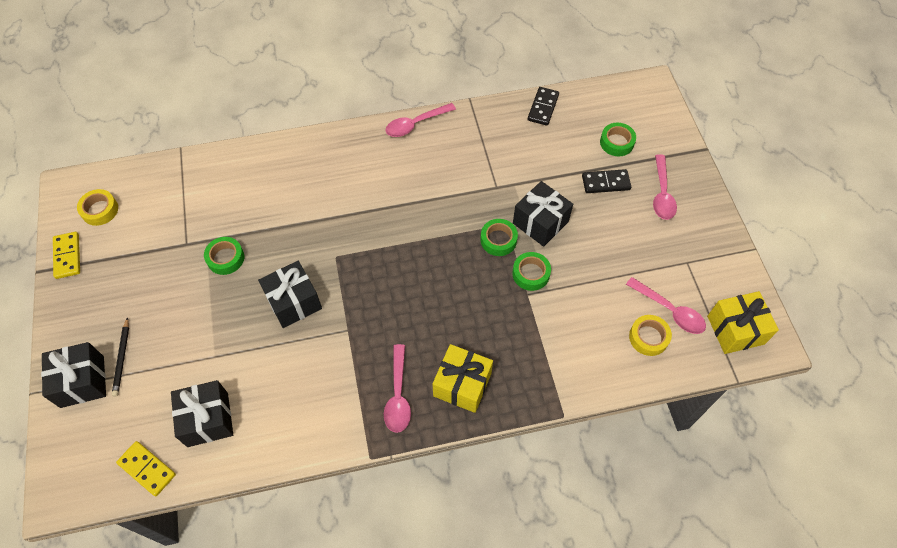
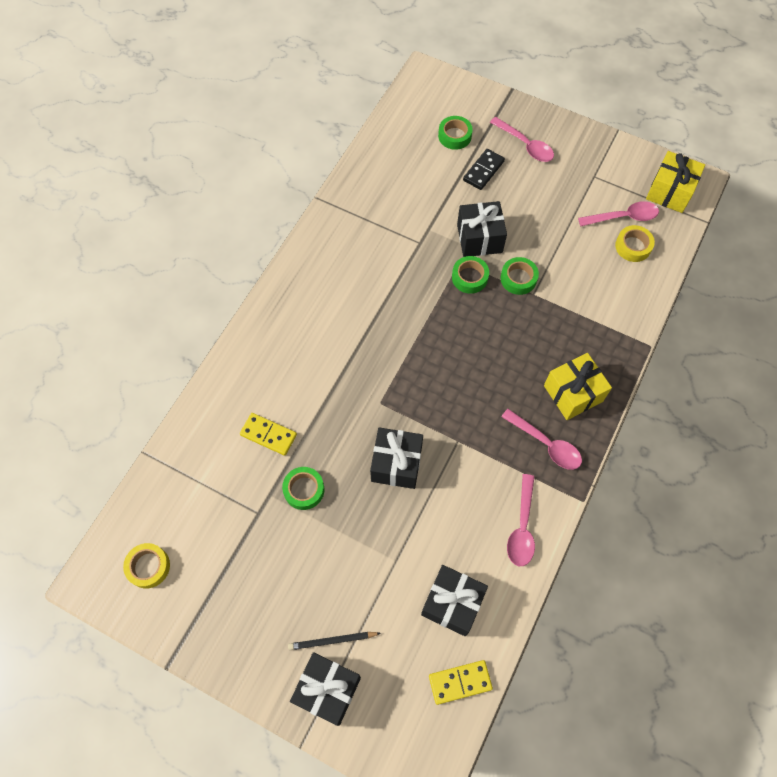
camera: 50 degrees left, 5 degrees up
(67, 256) = (175, 627): yellow domino -> yellow domino (268, 435)
(122, 358) = (332, 640): black pencil -> black pencil turned 135 degrees clockwise
(415, 124) = (303, 253): pink spoon -> pink spoon (522, 527)
(543, 107) = (375, 156): black domino -> none

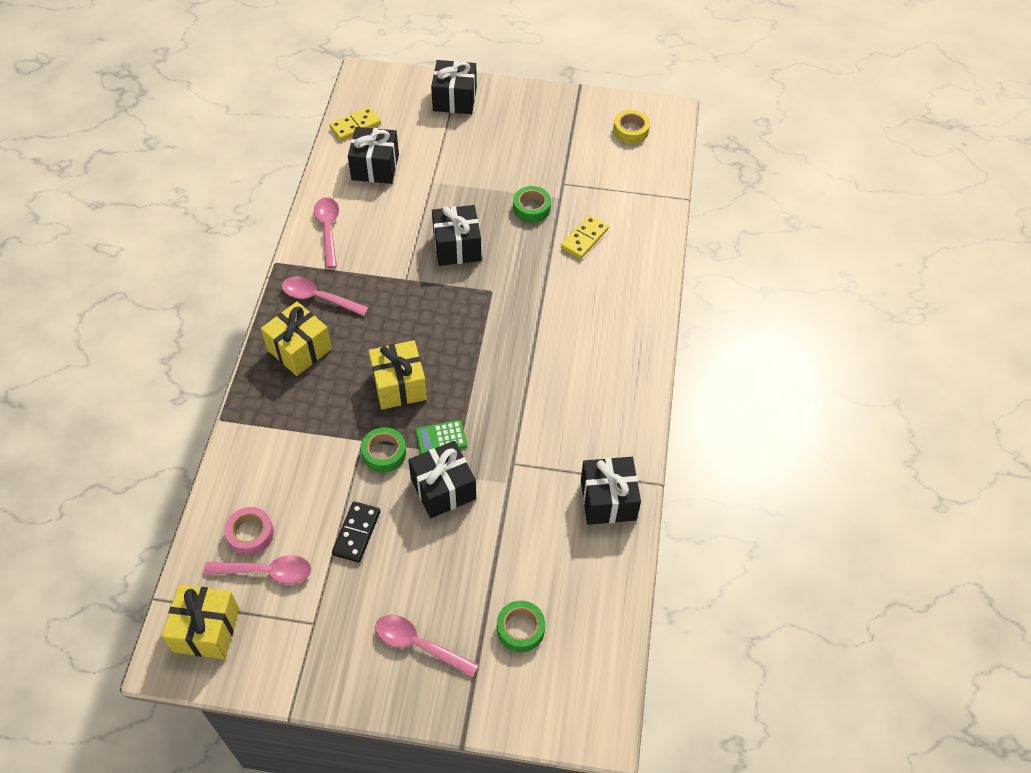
camera: 160 degrees right, 10 degrees down
(268, 435) = (584, 238): yellow domino -> yellow domino turned 60 degrees counterclockwise
(332, 640) = (463, 125): black pencil -> none
(359, 197) = (608, 500): none -> black gift
(469, 277) = (441, 438): green tape -> green calculator
(483, 171) = (465, 585): black domino -> black domino (356, 533)
(491, 333) = (399, 385): none -> yellow gift
(623, 217) = (267, 572): pink spoon -> pink spoon turned 150 degrees counterclockwise
(633, 246) = (250, 534): yellow tape -> pink tape

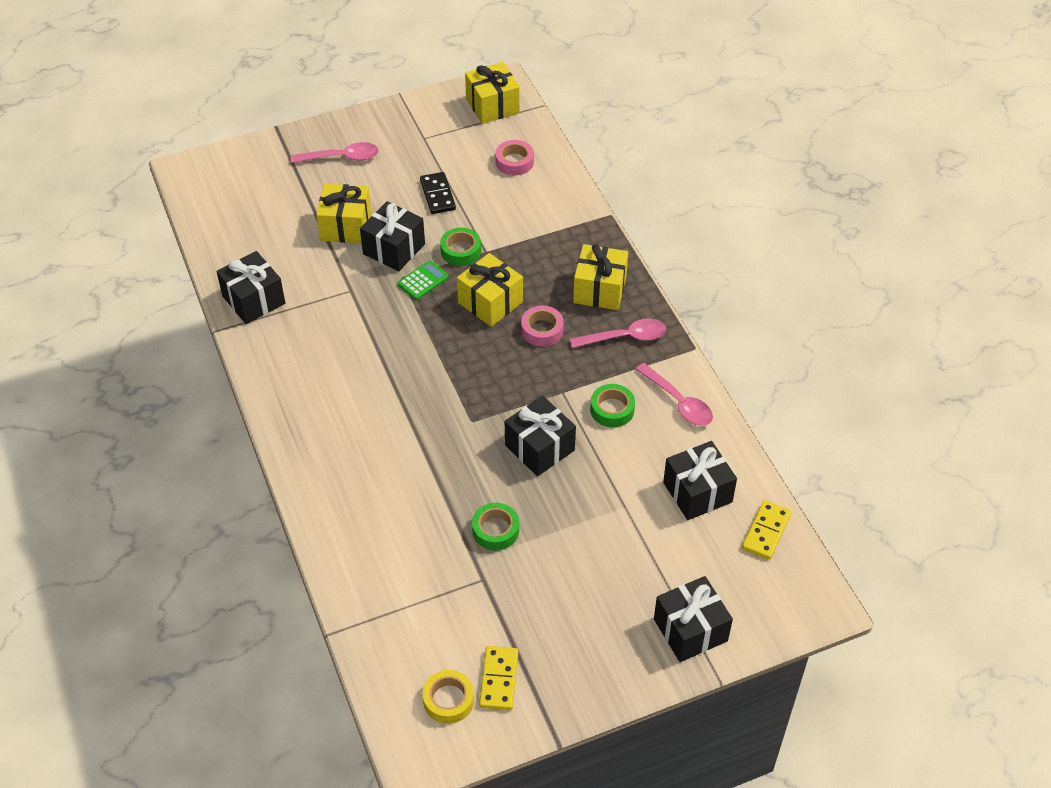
camera: 150 degrees right, 5 degrees down
(267, 572) = (482, 148): pink spoon -> none
(377, 337) = (542, 330): none -> pink tape
(471, 543) = (346, 226): none -> yellow gift
(520, 629) = (274, 195): green tape -> green tape (612, 409)
(584, 238) = (415, 523): yellow domino -> yellow domino (499, 679)

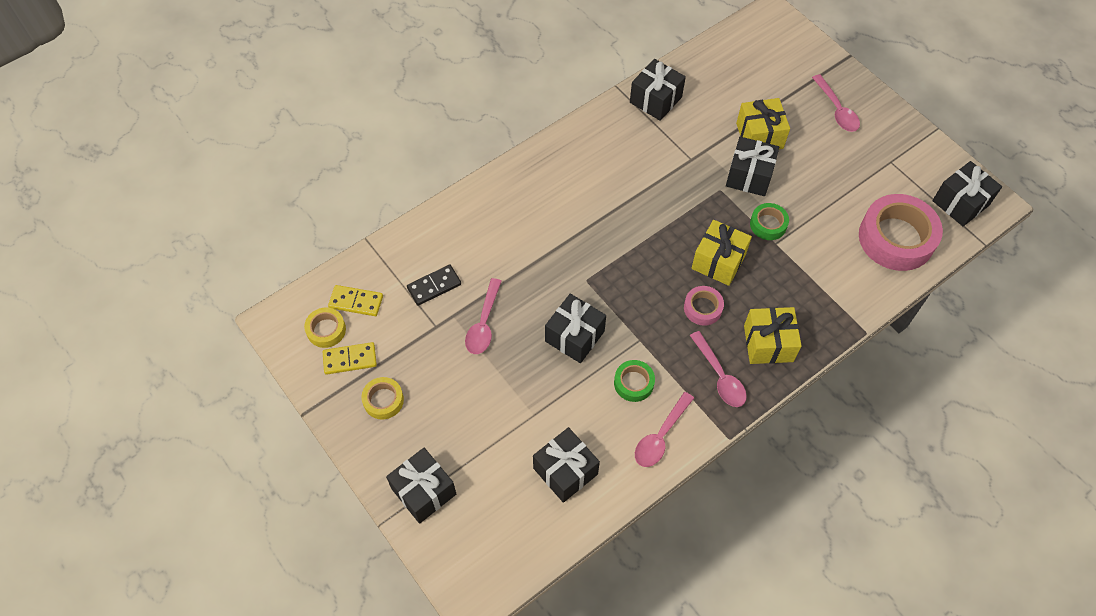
camera: 75 degrees right, 10 degrees up
(423, 281) = (722, 206): green calculator -> none
(438, 195) = (826, 190): black domino -> black domino (434, 286)
(492, 106) = (960, 203): yellow gift -> black gift
(495, 530) = (484, 324): green tape -> pink spoon
(514, 162) = (896, 238): pink tape -> pink tape, size x2.03
(565, 652) = (383, 400): none -> yellow tape
(766, 531) = (539, 537): yellow domino -> yellow domino (356, 302)

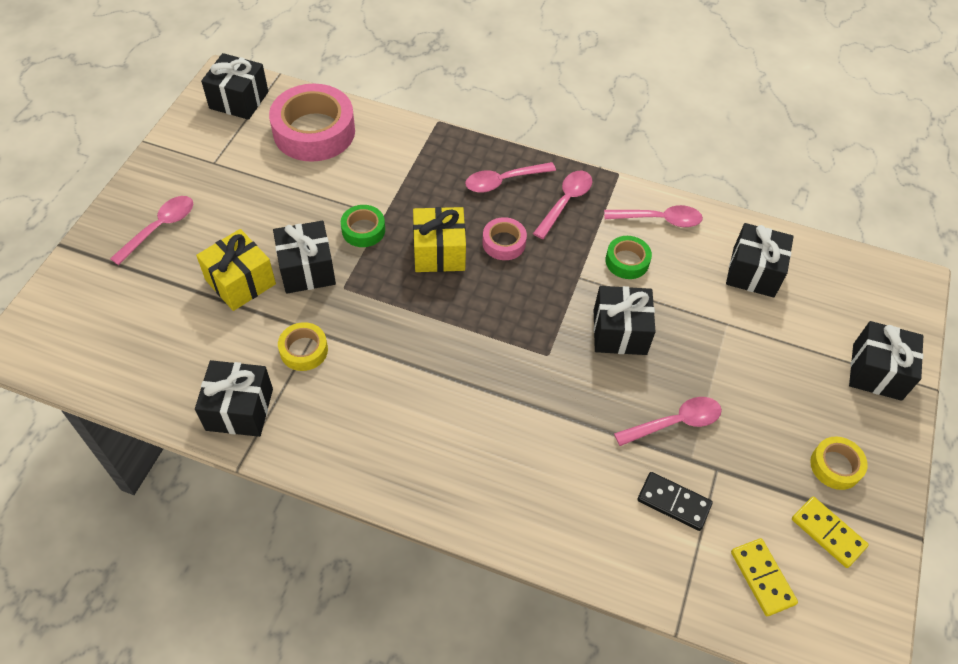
camera: 125 degrees left, 5 degrees down
(326, 330) = (821, 586): yellow tape -> yellow tape (304, 350)
(768, 343) = (503, 181): yellow gift -> pink spoon

